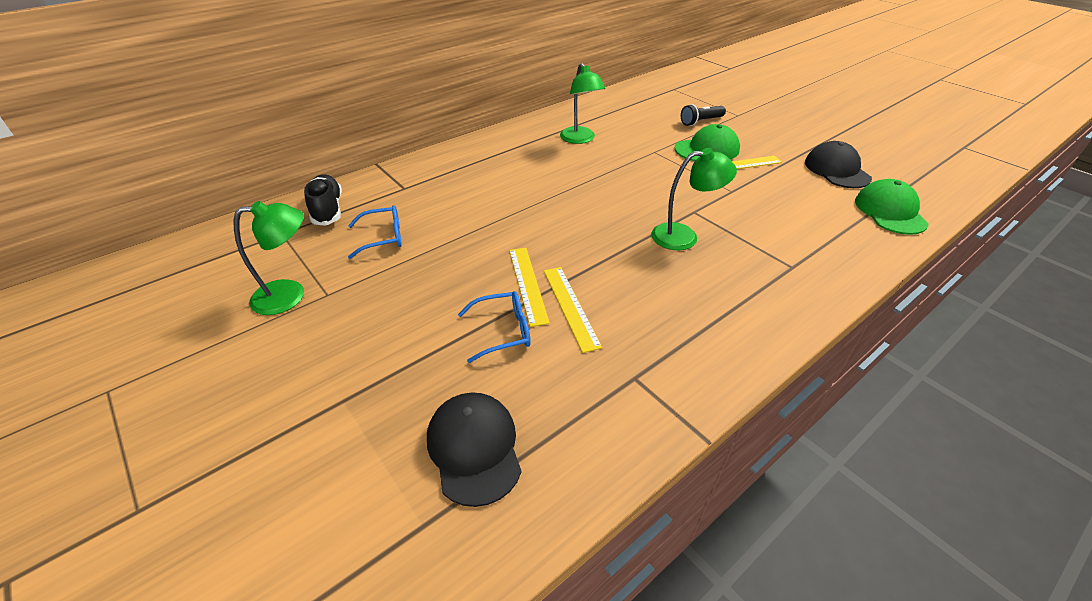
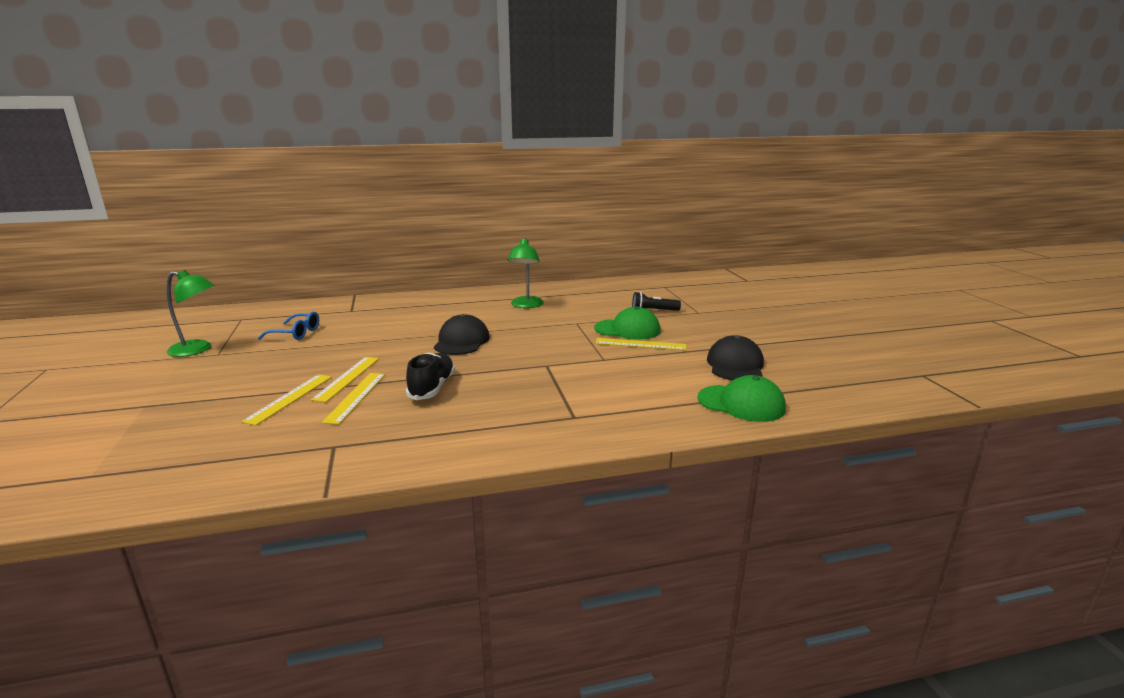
camera: 25 degrees right, 20 degrees down
(328, 210) = (286, 313): black shoe -> black shoe (432, 388)
(474, 448) = (175, 450): black cap -> black cap (461, 341)
(503, 331) = (290, 398): blue glasses -> yellow ruler
(684, 236) = (511, 378): green lamp -> none
(890, 212) = (741, 403): green cap -> green cap turned 90 degrees clockwise

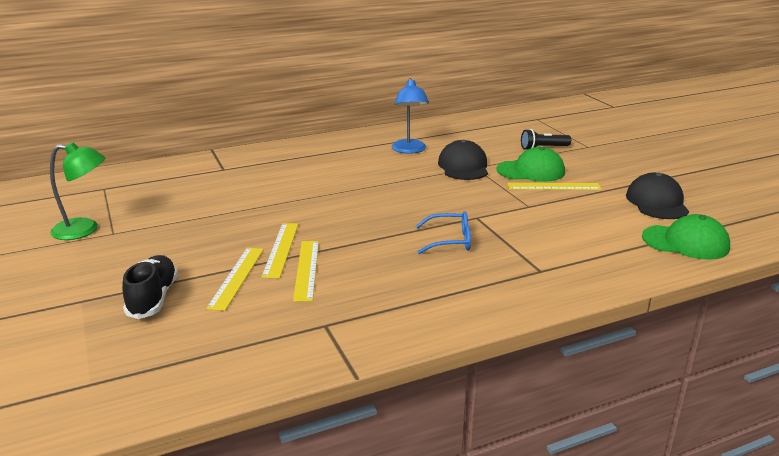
camera: 10 degrees left, 5 degrees up
(296, 333) = (182, 201): blue glasses -> blue glasses (450, 240)
(432, 388) = (378, 252): black shoe -> black shoe (153, 298)
(461, 341) = (371, 197): black cap -> black cap (463, 166)
(526, 305) = (409, 150): green lamp -> blue lamp

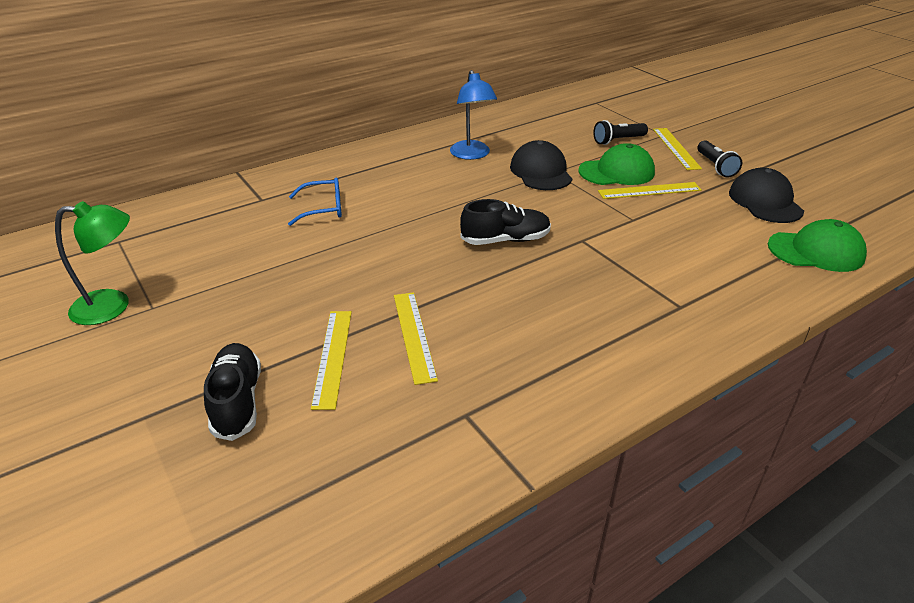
camera: 10 degrees left, 10 degrees up
(281, 249) = (372, 309): yellow ruler -> yellow ruler (676, 148)
(410, 212) = (505, 240): none -> black shoe
(450, 240) = (565, 275): blue glasses -> blue glasses (323, 209)
(623, 173) = (715, 166): none -> black flashlight

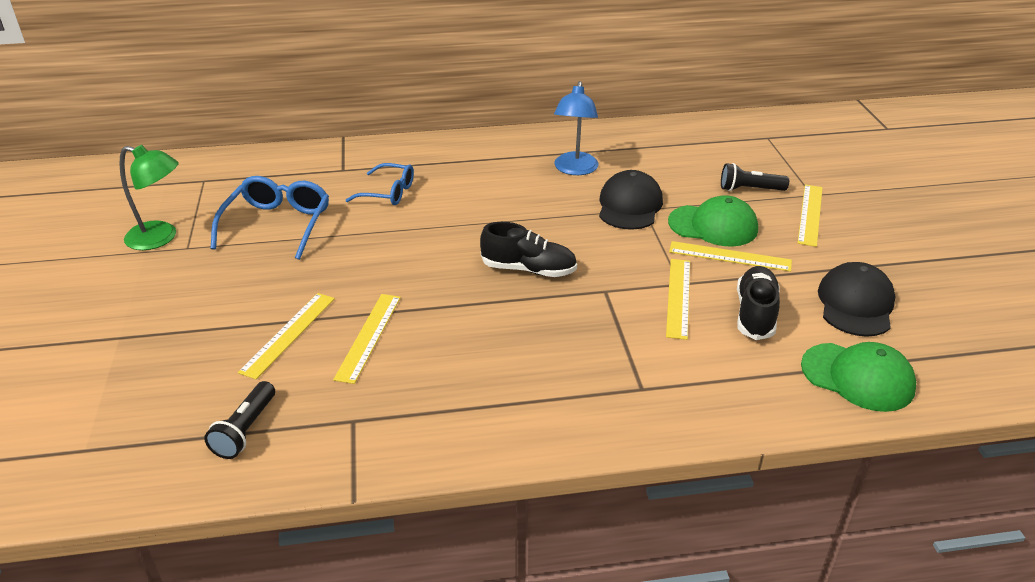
camera: 25 degrees right, 0 degrees up
(235, 262) = (277, 224): none -> blue glasses
(237, 402) = (190, 347): black shoe -> black shoe (755, 314)
(641, 230) = (678, 297): none -> yellow ruler
(715, 166) = (837, 248): black flashlight -> black flashlight (245, 430)

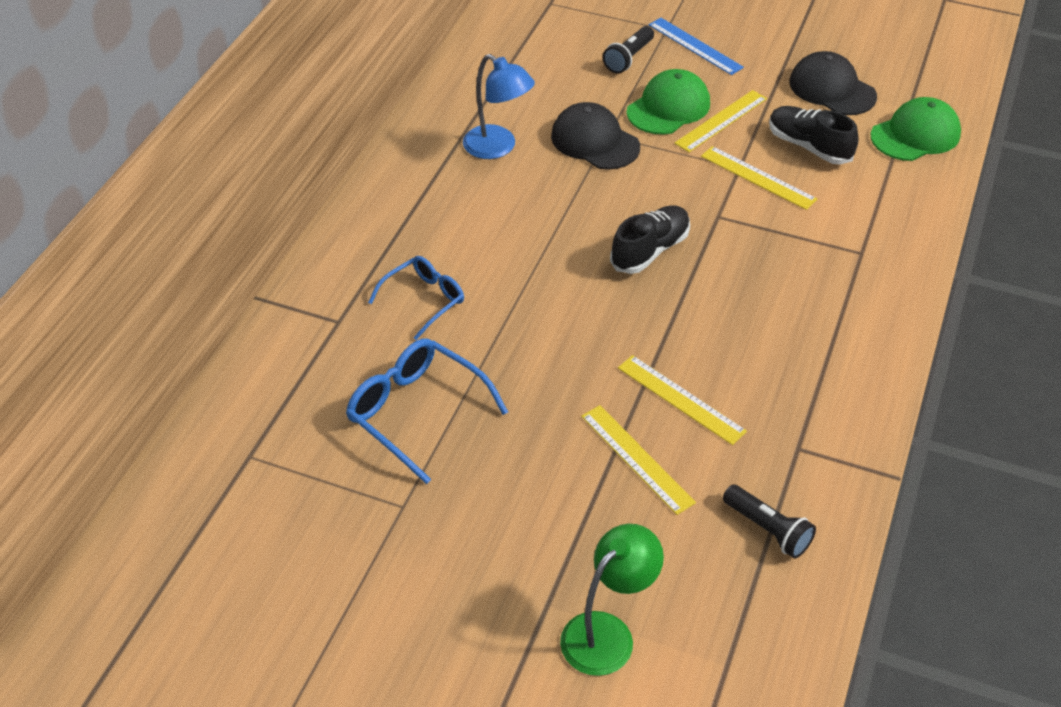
camera: 60 degrees left, 10 degrees up
(161, 238) = (359, 527): green lamp -> green lamp (607, 633)
(810, 214) = (695, 46): yellow ruler -> blue ruler

